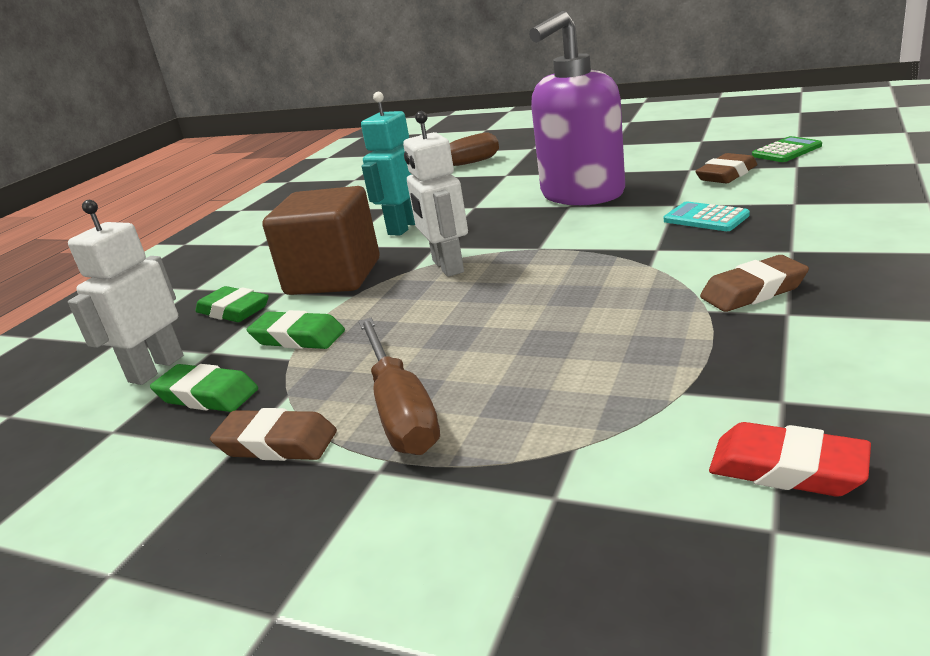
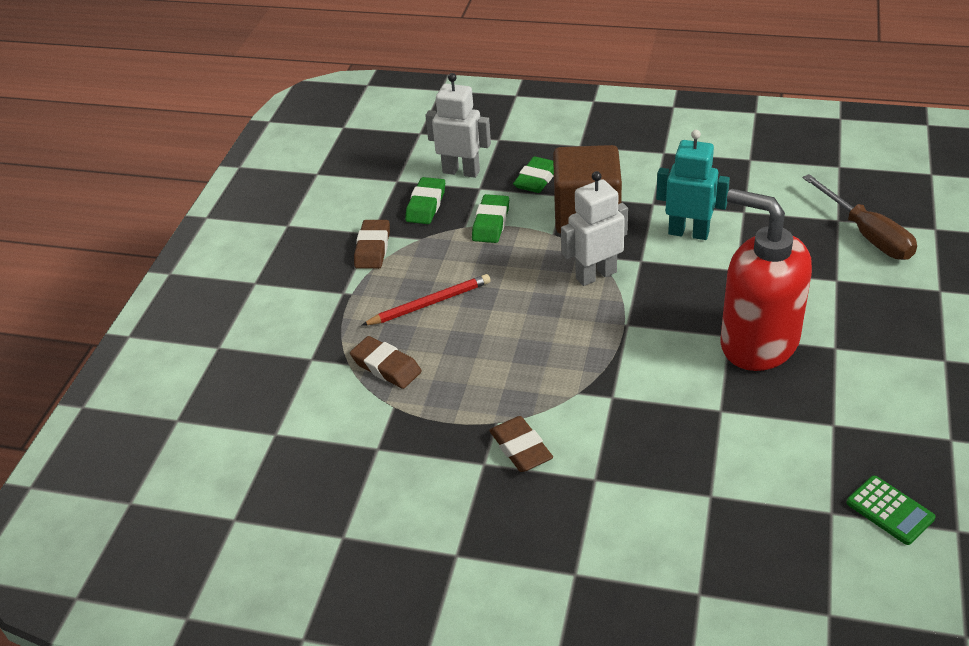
camera: 80 degrees right, 15 degrees up
(400, 410) = (396, 289): brown screwdriver -> none
(450, 376) = (429, 304): none -> red pencil
(582, 195) = (758, 342): purple soap dispenser -> red soap dispenser
(706, 218) = (678, 430): turquoise calculator -> none
(726, 175) = (806, 452): brown eraser -> brown eraser (386, 367)
(787, 469) = (316, 443): red eraser -> none

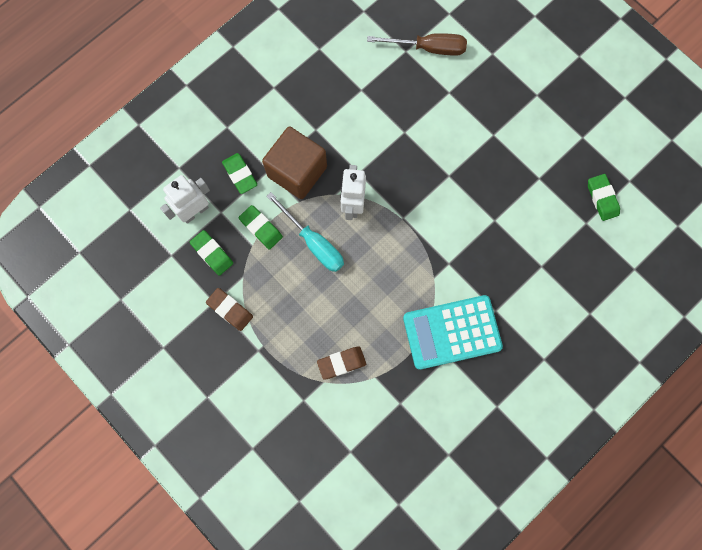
camera: 60 degrees left, 35 degrees up
(429, 304) = (307, 308): red pencil -> none
(515, 269) = (313, 242): none -> turquoise screwdriver
(520, 448) = (452, 332): brown eraser -> turquoise calculator
(688, 233) = (356, 131): turquoise robot -> none
(758, 342) = (464, 166): red soap dispenser -> none
(889, 511) = (602, 198): green calculator -> green eraser

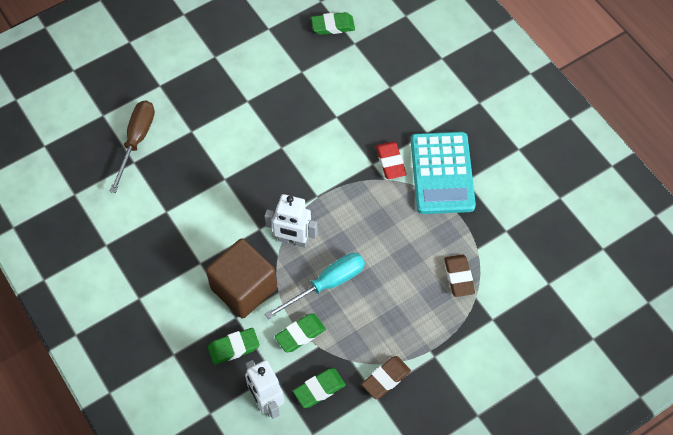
camera: 80 degrees left, 15 degrees down
(454, 280) = (390, 162): none -> red eraser

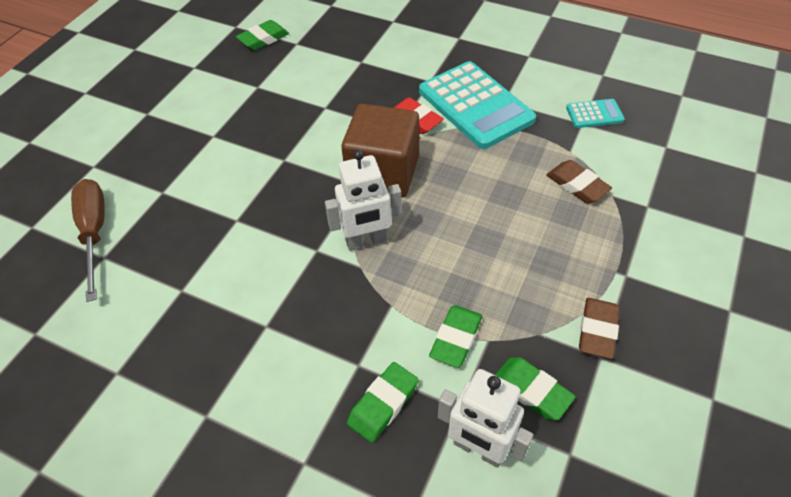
camera: 30 degrees left, 10 degrees down
(244, 288) = (345, 325): brown cube -> brown cube (383, 173)
(319, 389) = (531, 391): green eraser -> green eraser turned 75 degrees counterclockwise
(327, 284) = (442, 266): turquoise screwdriver -> none
(521, 228) = (594, 114): none -> turquoise calculator

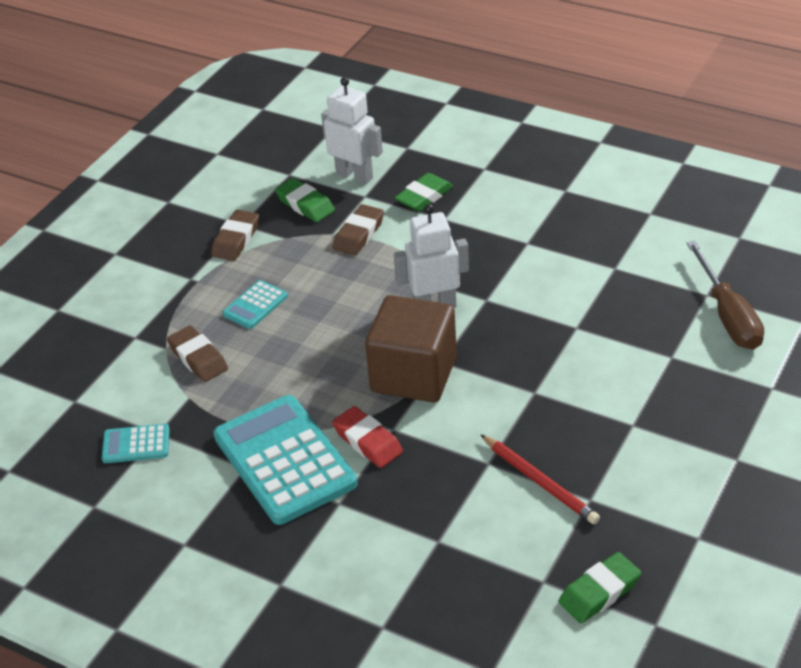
camera: 175 degrees left, 10 degrees down
(290, 96) = (539, 482): none -> red pencil
(456, 338) = (359, 234): green eraser -> brown eraser
(544, 241) = (255, 305): none -> turquoise calculator

